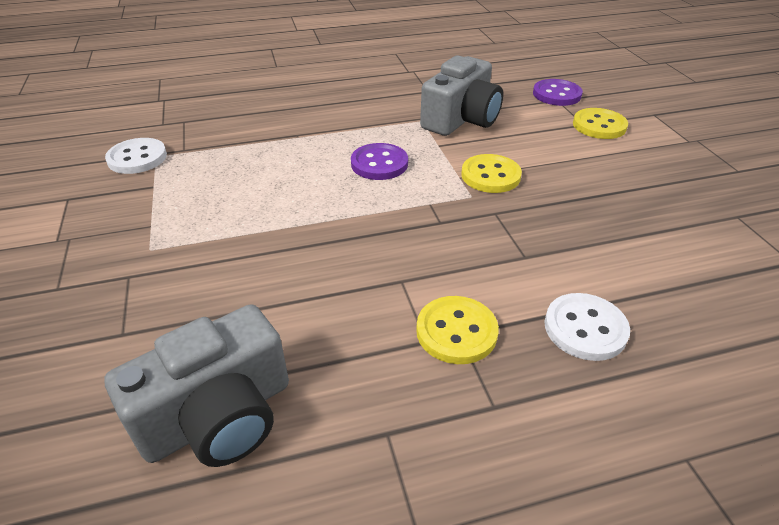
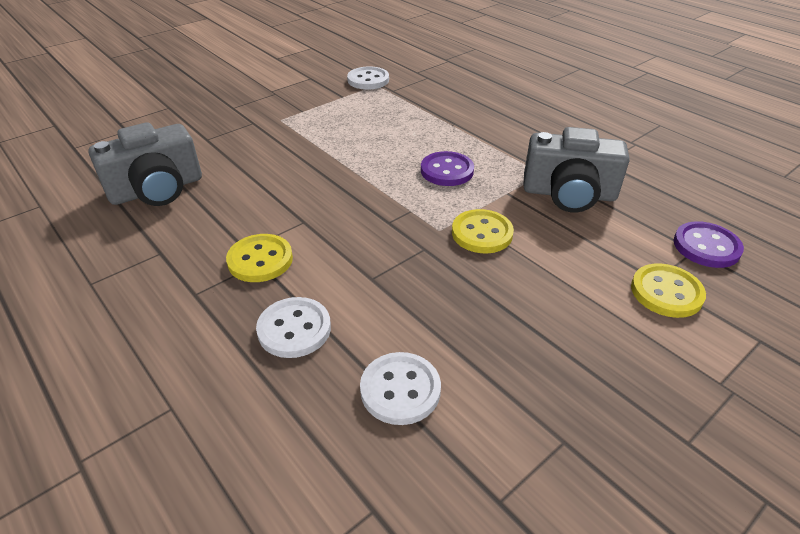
camera: 65 degrees right, 0 degrees up
(219, 416) = (157, 189): grey camera -> grey camera turned 60 degrees counterclockwise
(680, 279) = (400, 390): none -> white button

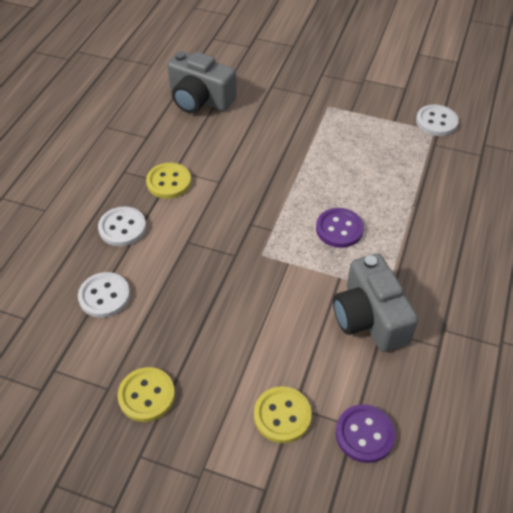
camera: 60 degrees right, 10 degrees up
(482, 233) = (274, 280): yellow button -> yellow button (146, 395)

